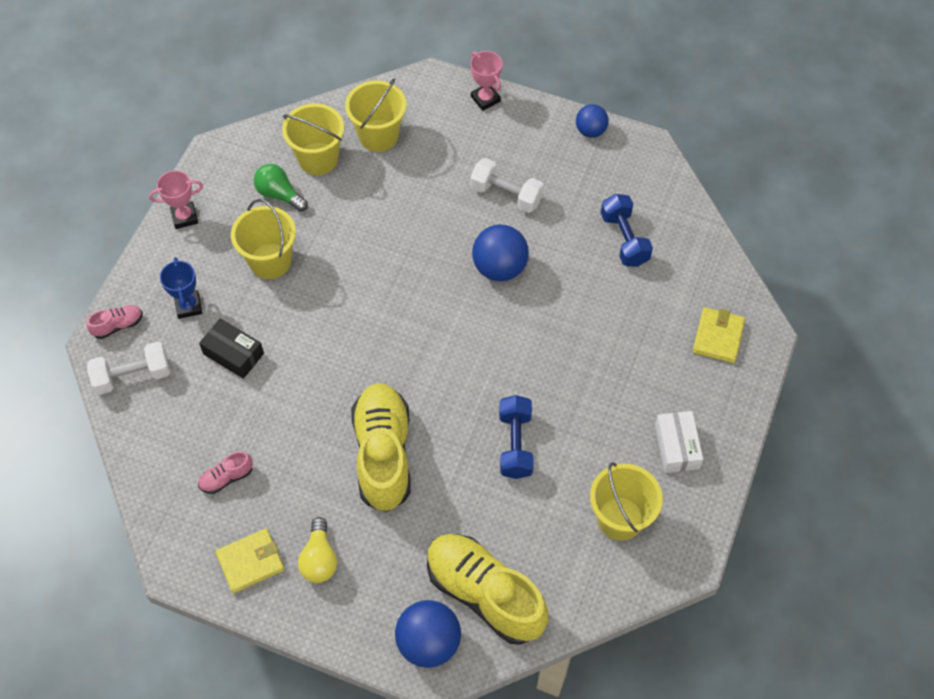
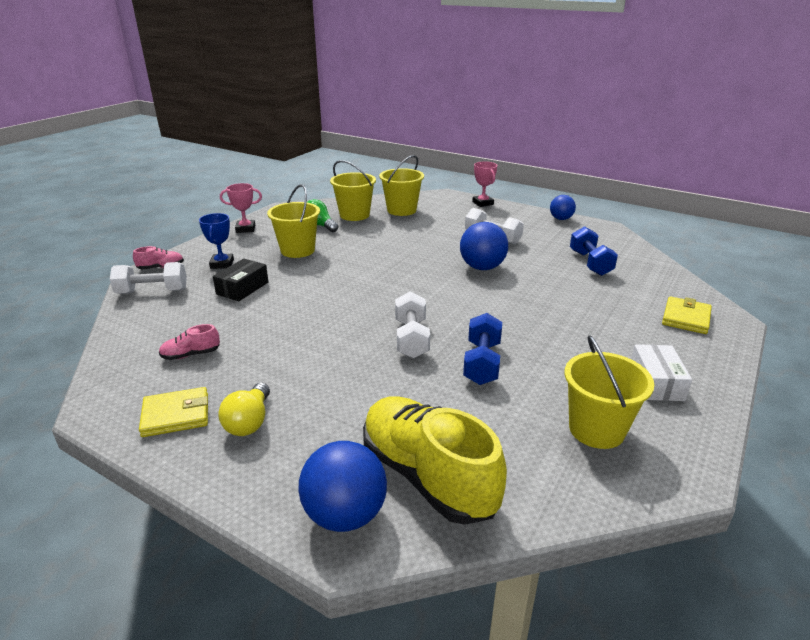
camera: 10 degrees right, 30 degrees down
(233, 353) = (242, 288): black box -> black box turned 75 degrees clockwise
(383, 454) = (348, 356): yellow shoe -> none
(441, 416) = (411, 338): none -> white dumbbell

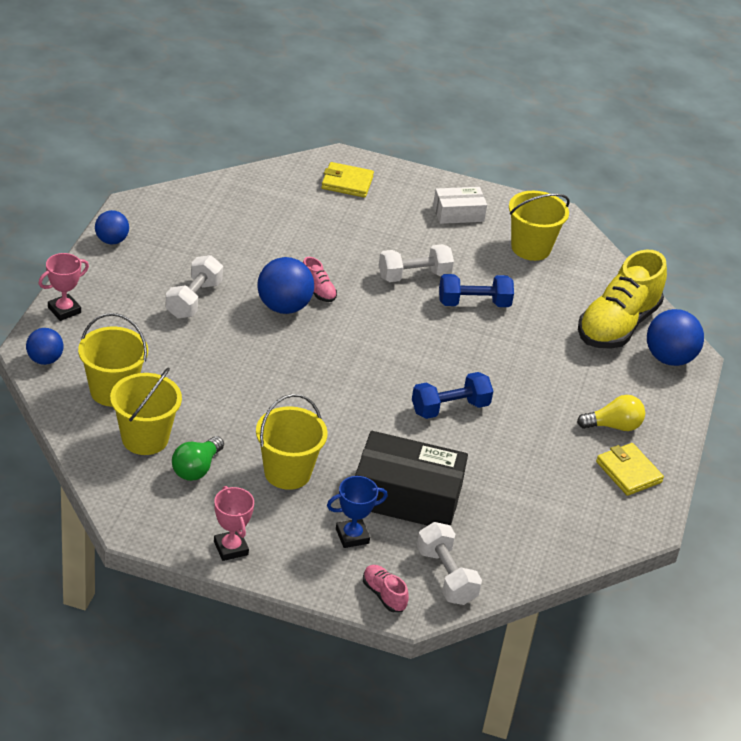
camera: 110 degrees left, 10 degrees up
(191, 355) = (548, 493): pink shoe -> pink shoe (317, 290)
(242, 288) = (407, 496): black box -> black box, size x1.81
(411, 338) = (454, 348): white dumbbell -> white dumbbell (414, 276)
(436, 197) = (45, 359): none -> blue ball
(590, 263) = (245, 227): blue dumbbell -> blue dumbbell (450, 408)

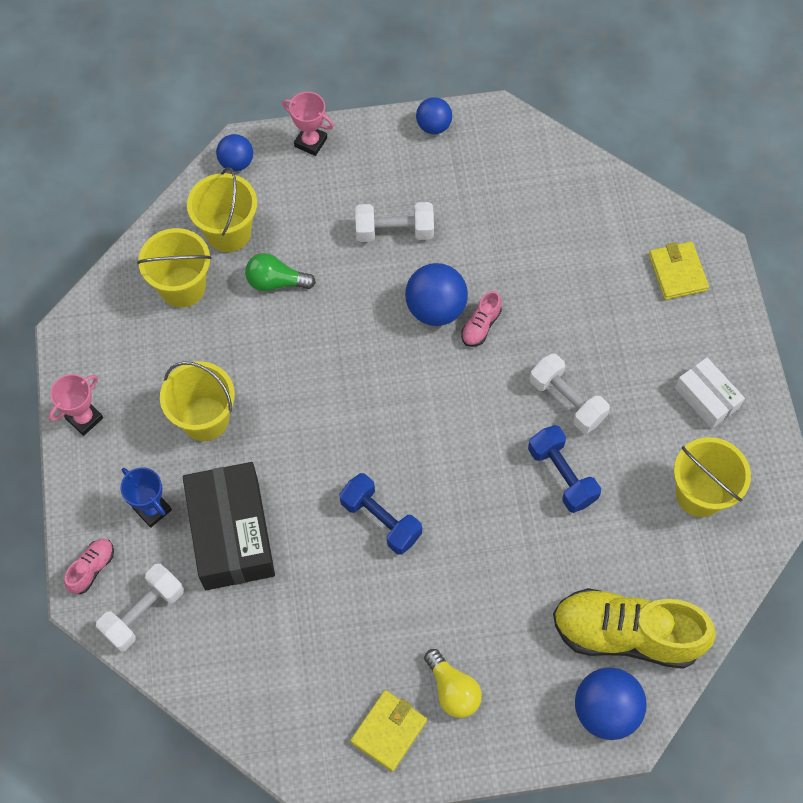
camera: 70 degrees right, 25 degrees up
(196, 468) = (168, 344): green light bulb -> green light bulb (276, 282)

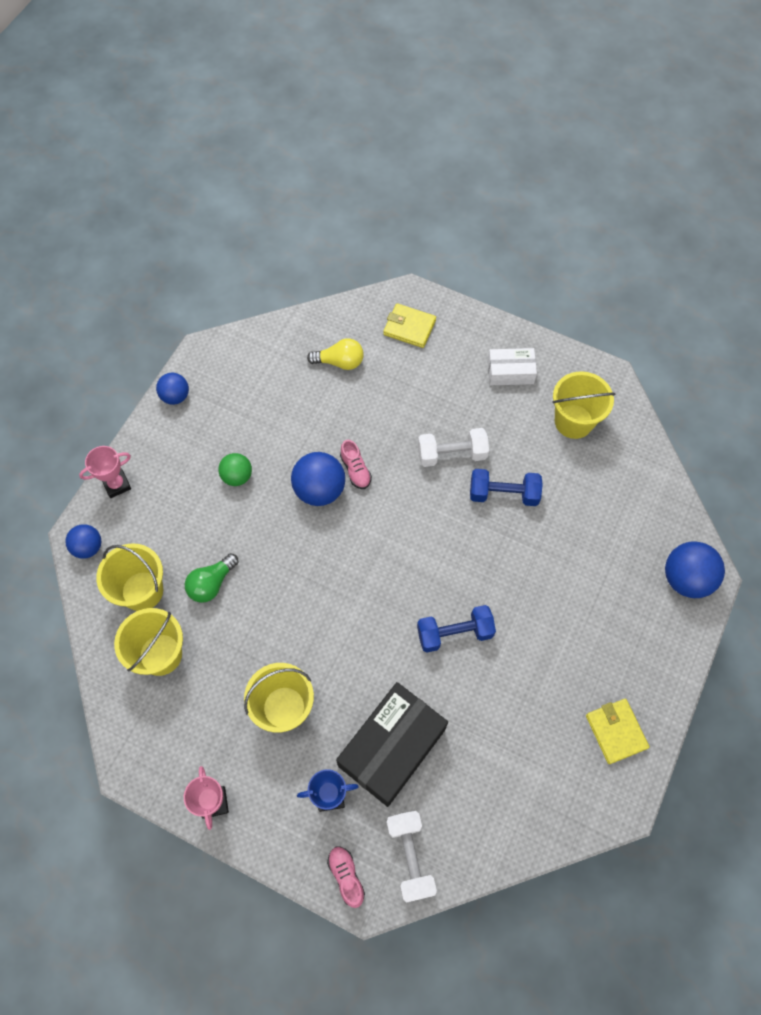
camera: 55 degrees left, 0 degrees up
(231, 533) = (392, 747): black box -> black box turned 75 degrees counterclockwise
(394, 231) = (237, 476): white dumbbell -> green ball
(452, 690) = (612, 668): yellow light bulb -> yellow light bulb (340, 362)
(626, 634) = (641, 531): yellow shoe -> none

